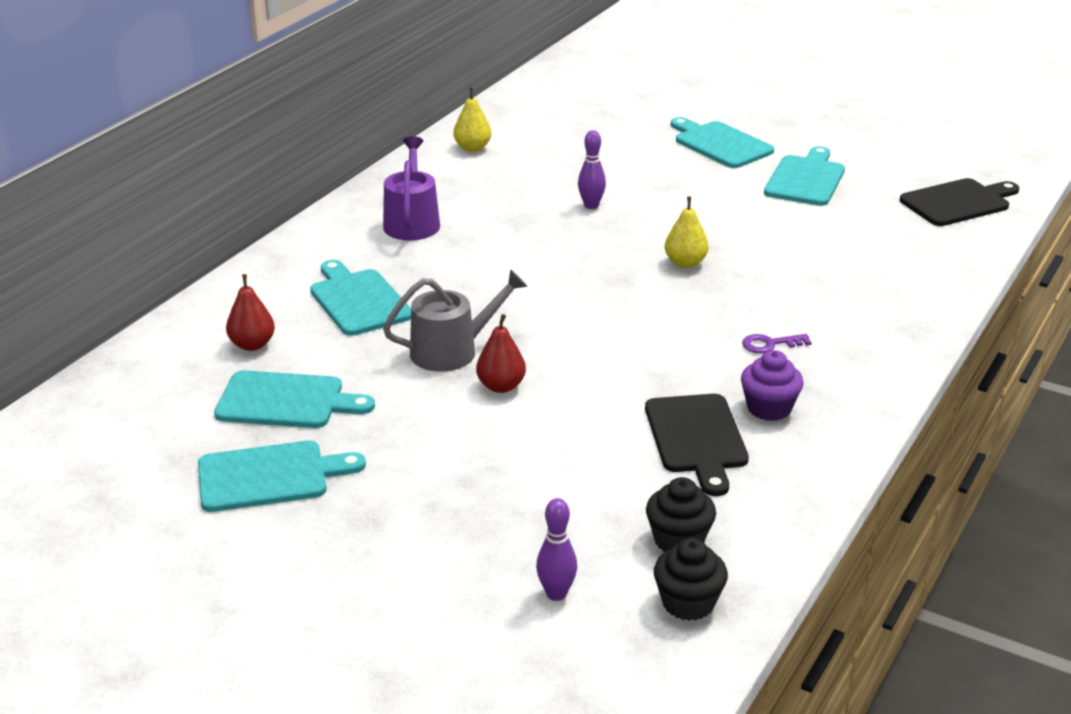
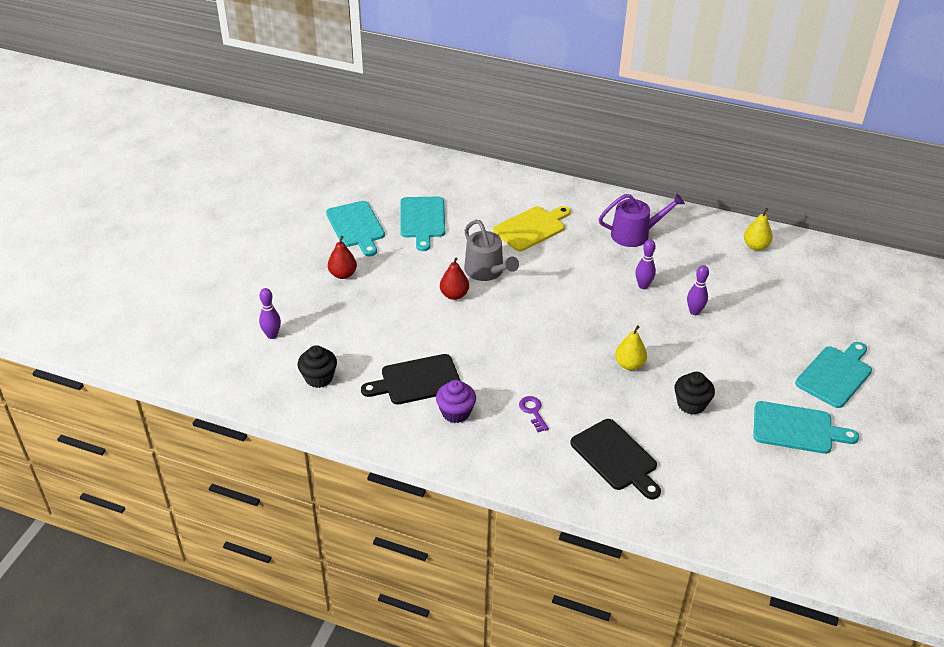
camera: 80 degrees right, 10 degrees up
(252, 345) = (473, 199): red pear -> red pear (343, 274)
(358, 300) = (532, 228): turquoise cutting board -> yellow cutting board
(528, 232) = (643, 286): none -> purple bowling pin
(688, 603) = (267, 384): black cupcake -> black cupcake (691, 404)
(958, 202) = (802, 530): black cutting board -> black cutting board (616, 457)

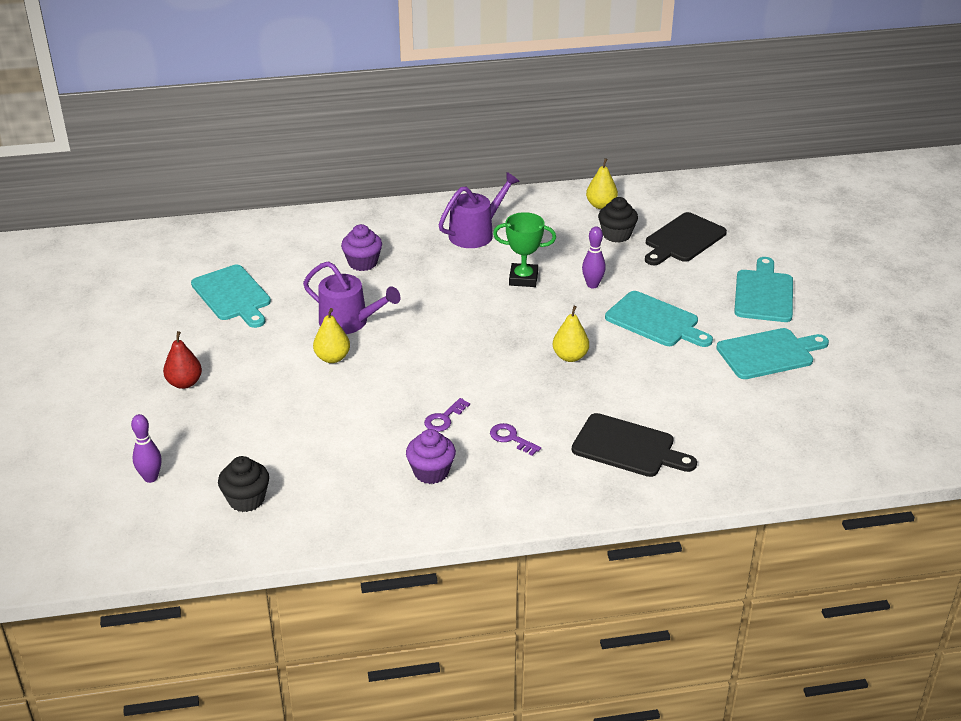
camera: 30 degrees left, 5 degrees down
(356, 226) = (159, 328): turquoise cutting board -> turquoise cutting board (655, 321)
(417, 380) = (362, 458): black cutting board -> black cutting board (683, 239)
(454, 295) = (332, 358): red pear -> yellow pear
(487, 271) = (349, 322): grey watering can -> purple watering can
(496, 375) = (444, 418): none -> purple key
(532, 228) = (363, 263): yellow cutting board -> purple cupcake
(643, 286) = (523, 279): purple bowling pin -> green trophy
(691, 404) = (658, 370): black cupcake -> black cupcake (616, 235)

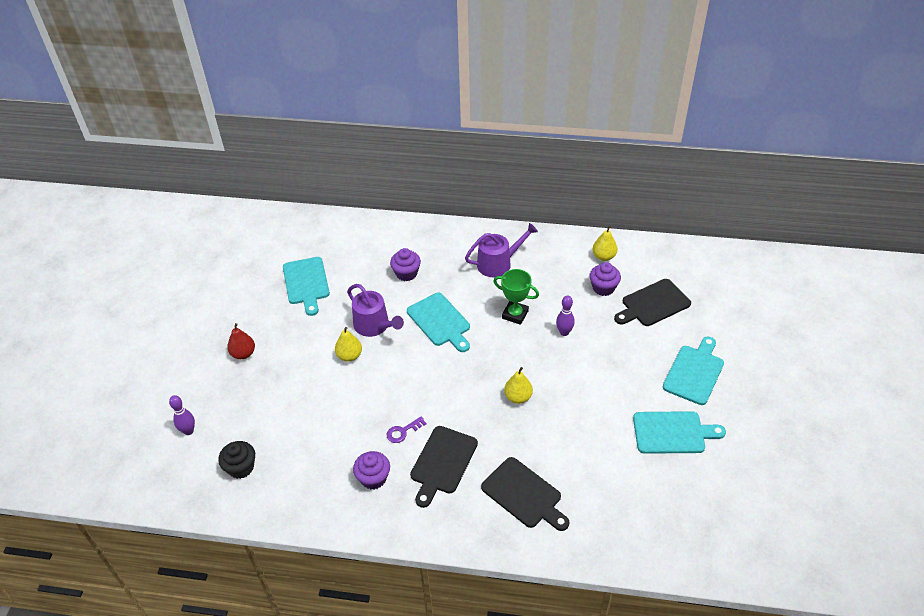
camera: 20 degrees right, 10 degrees up
(511, 438) = (442, 463): purple key -> black cutting board
(616, 235) = (603, 288): black cupcake -> purple cupcake
(655, 321) = (597, 379): turquoise cutting board -> turquoise cutting board (440, 321)

